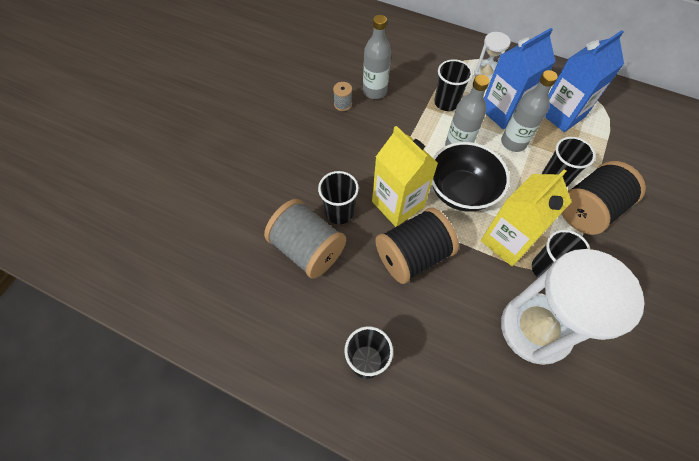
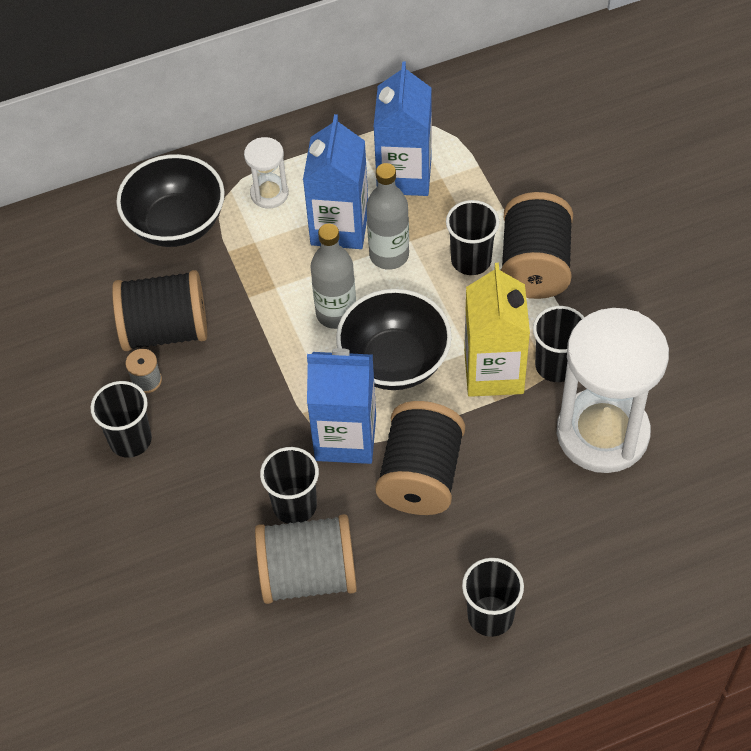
camera: 45 degrees left, 5 degrees down
(374, 91) = (165, 330): grey bottle -> black spool
(397, 204) = (345, 438): yellow carton -> blue carton
(430, 54) = (176, 223): none -> black bowl
(446, 102) = (265, 270): black cup -> black cup (130, 440)

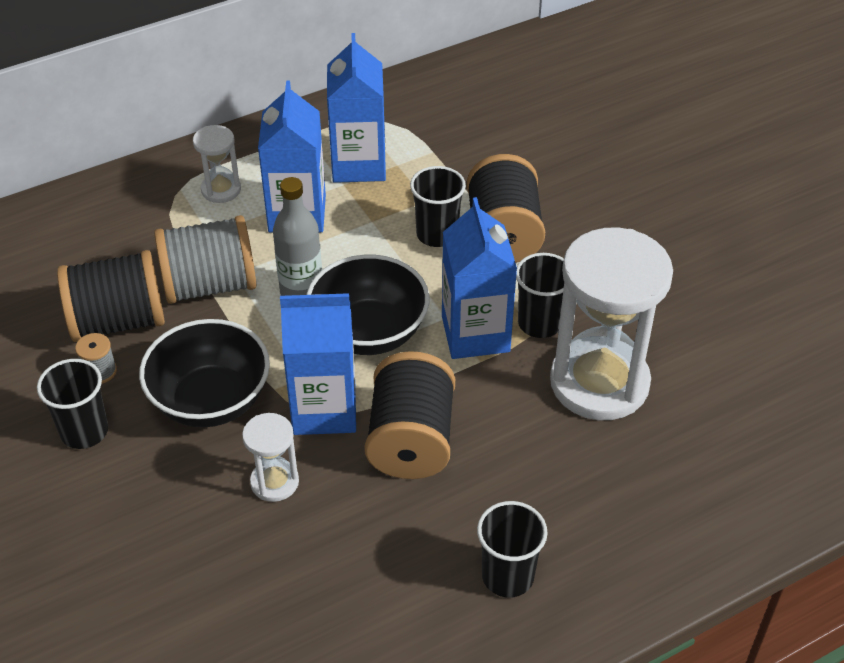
camera: 10 degrees left, 10 degrees down
(176, 223) = (124, 223): black bowl -> black bowl (211, 400)
(294, 505) = (274, 482): black cup -> white hourglass
(308, 575) = (297, 552): grey spool -> grey spool (210, 285)
(389, 255) = (351, 235): grey bottle -> none
(493, 372) = (475, 334): yellow carton -> blue carton

